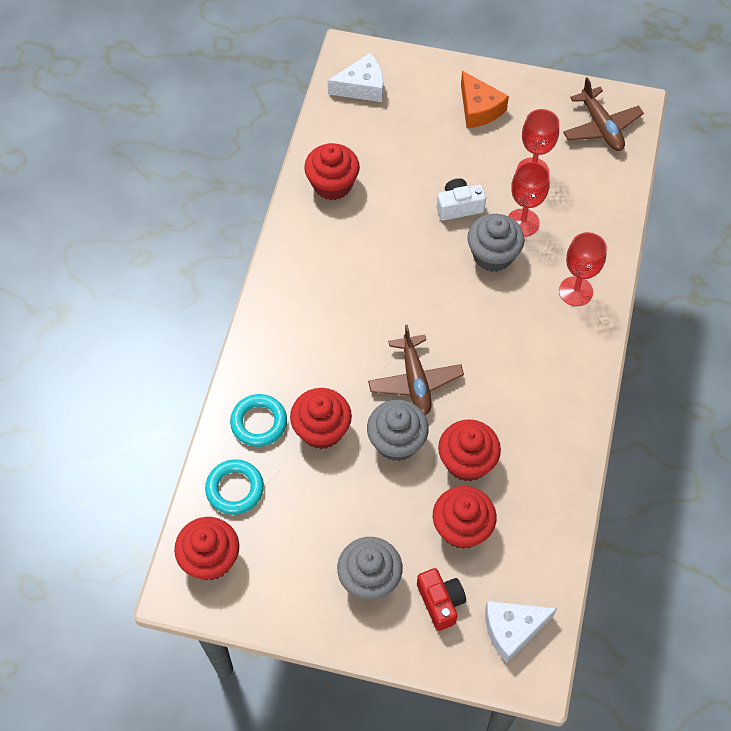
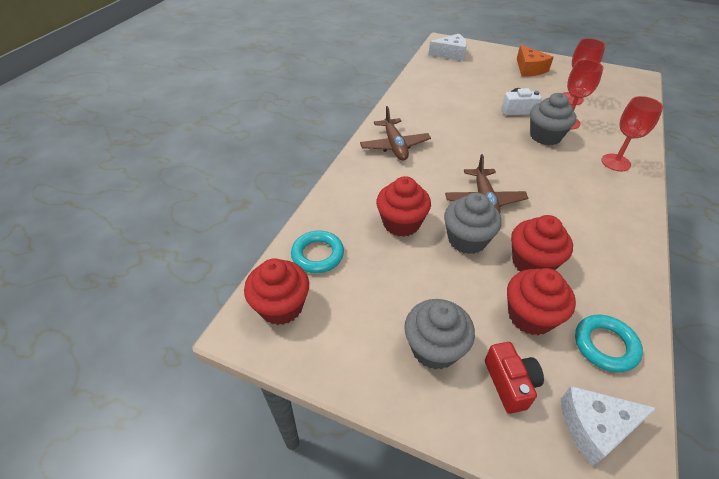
camera: 10 degrees right, 15 degrees down
(259, 422) = (349, 212): turquoise ring -> turquoise ring (605, 345)
(332, 185) = (426, 92): red cupcake -> none
(601, 127) = (618, 83): brown plane -> brown plane (394, 146)

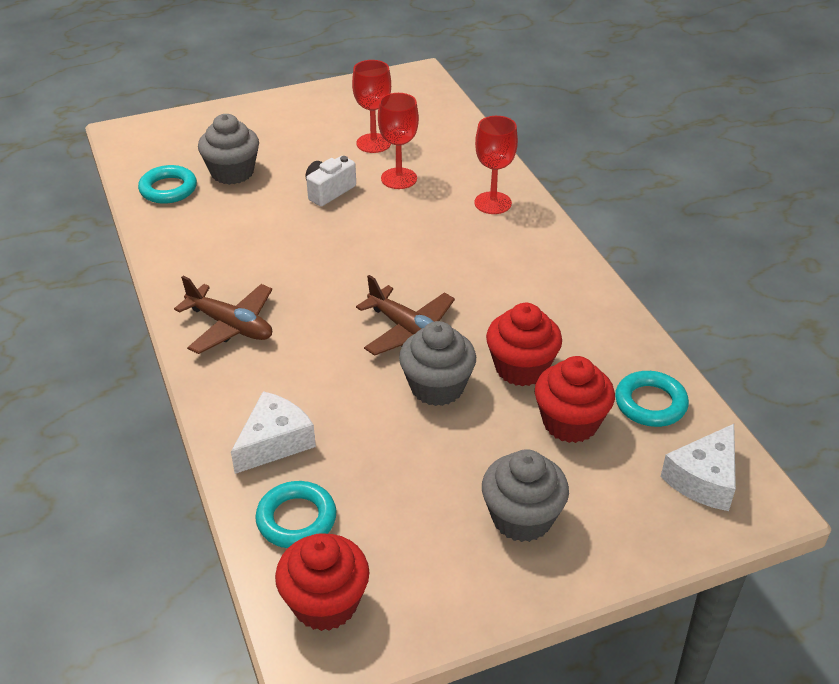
camera: 45 degrees left, 5 degrees down
(401, 223) = (349, 416): red cupcake -> none
(436, 73) = (168, 189): none -> turquoise ring
(450, 54) = (156, 149): white cheese -> white cheese (274, 442)
(510, 383) = (613, 496): red camera -> none
(529, 69) = (284, 123): orange cheese -> none
(545, 136) = (393, 210): grey cupcake -> grey cupcake (232, 172)

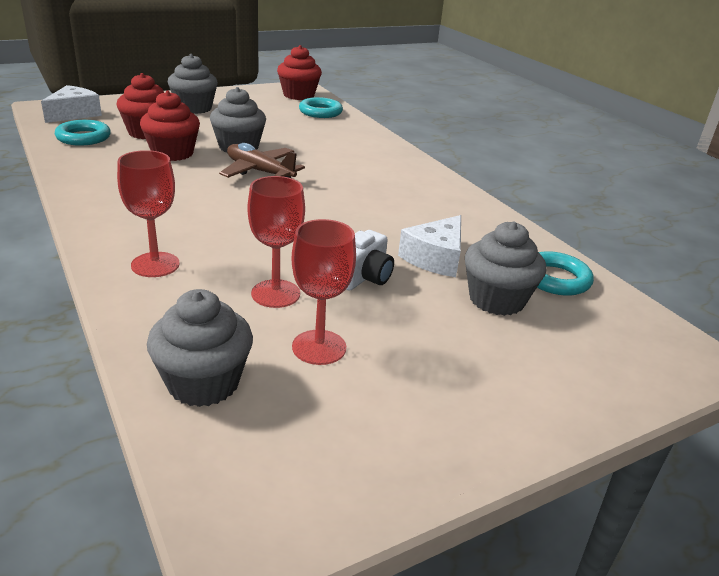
camera: 170 degrees right, 10 degrees down
(230, 326) = (405, 177): brown plane -> none
(274, 442) = (344, 132): white cheese -> white cheese (435, 258)
(443, 127) = (203, 383): none -> grey cupcake

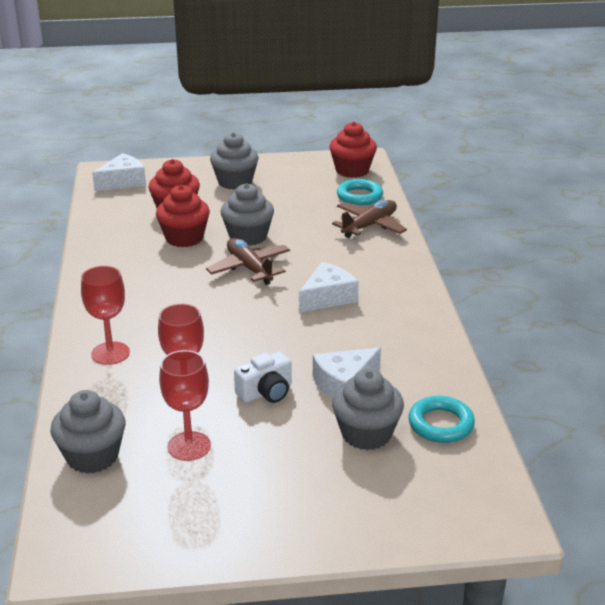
camera: 25 degrees right, 0 degrees up
(83, 137) = (118, 212): turquoise ring -> none
(347, 131) = (369, 226): none -> brown plane
(356, 187) = (327, 297): none -> white cheese

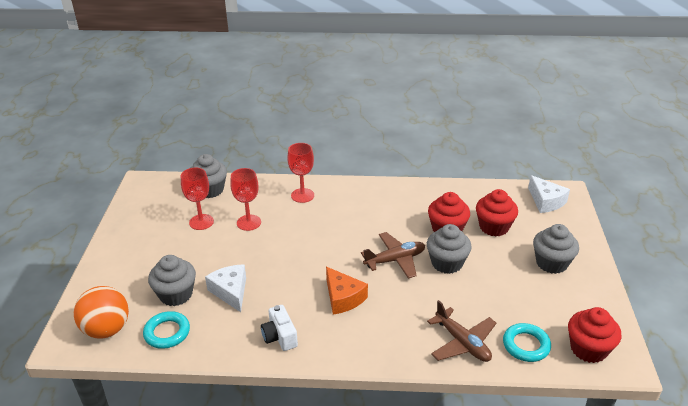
camera: 100 degrees right, 5 degrees up
(266, 392) = (237, 255): white camera -> white camera (280, 336)
(327, 297) = (343, 298): white cheese -> orange cheese
(460, 485) = (107, 329): none -> orange ball

